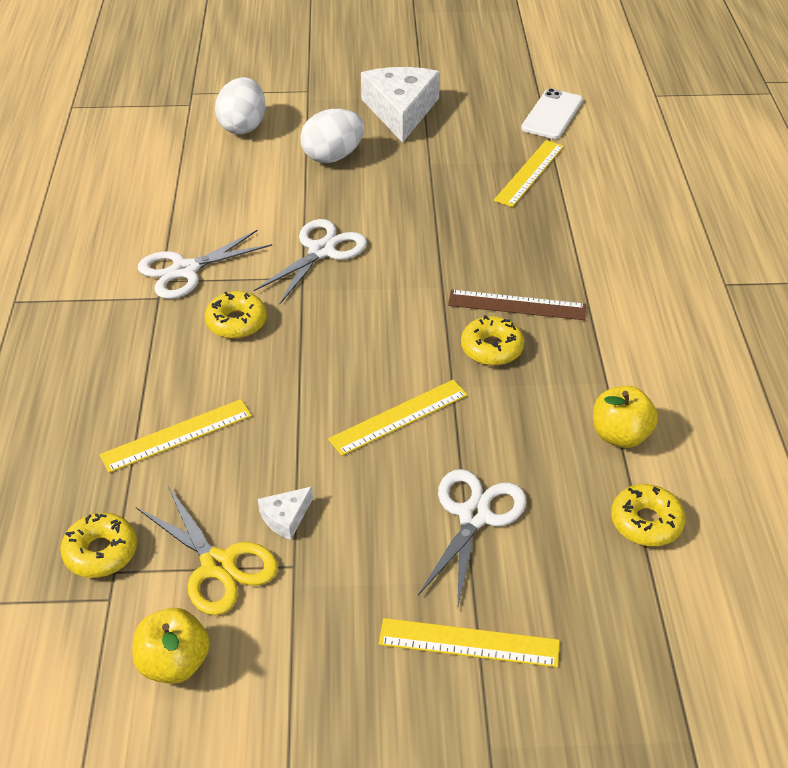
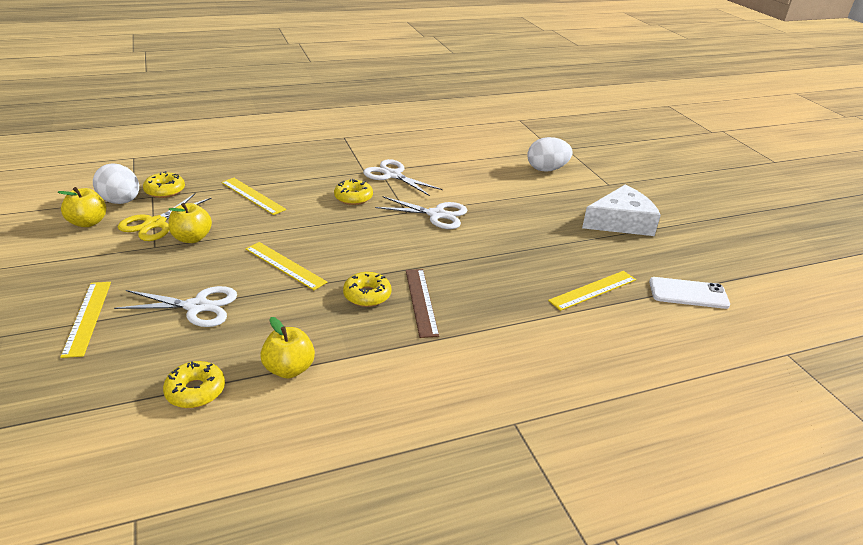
camera: 70 degrees right, 10 degrees down
(285, 517) = (192, 238): white cheese -> yellow apple
(333, 156) = (541, 204): white egg -> white egg (121, 201)
(530, 173) = (593, 290): yellow ruler -> yellow ruler turned 45 degrees counterclockwise

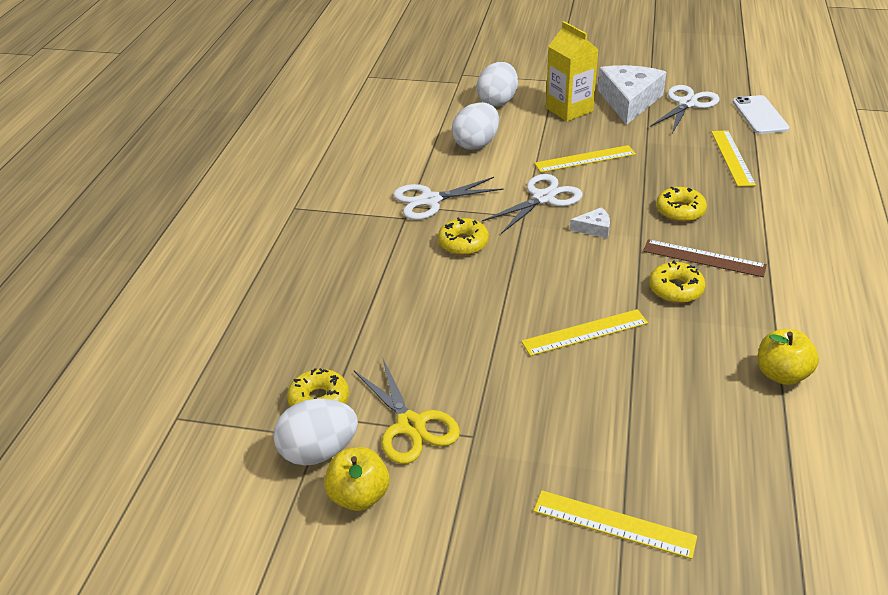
camera: 55 degrees left, 5 degrees up
(192, 238) = (474, 397): yellow apple -> none
(195, 391) = (795, 450): yellow donut -> yellow donut (680, 211)
(197, 307) = (637, 421): white scissors -> white scissors (687, 104)
(252, 196) = (398, 321): yellow ruler -> yellow ruler (585, 159)
(417, 243) = (594, 228): none -> white cheese
(479, 174) = (476, 144): none -> white egg
(572, 199) = (569, 110): none -> yellow carton
(688, 293) = (760, 115): white phone -> white phone turned 45 degrees counterclockwise

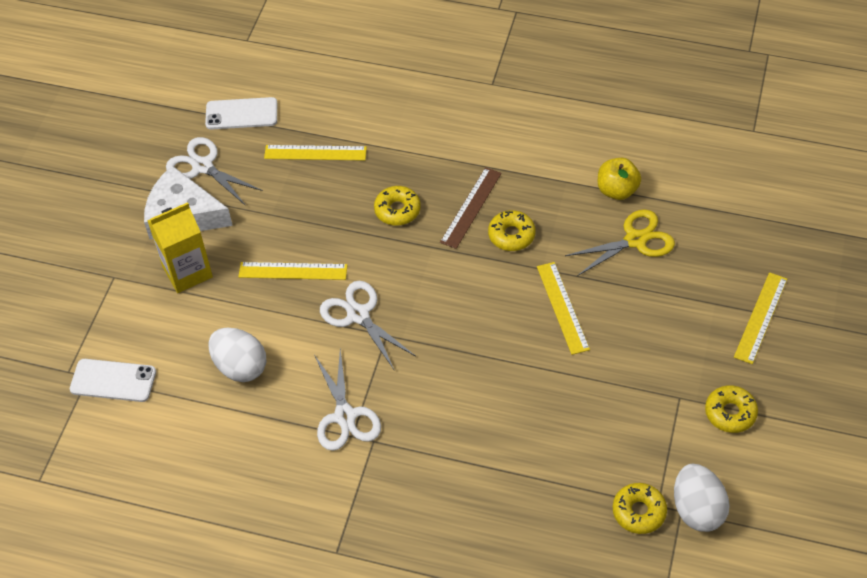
camera: 85 degrees left, 15 degrees up
(359, 496) = (742, 478): yellow apple -> none
(410, 425) = (668, 441): yellow scissors -> yellow scissors (635, 240)
(455, 92) = (113, 381): none -> white phone
(463, 243) = (425, 390): yellow donut -> yellow donut (730, 413)
(497, 101) = (149, 338): white egg -> none
(585, 159) = (293, 271): yellow ruler -> yellow ruler turned 75 degrees counterclockwise
(594, 228) = (415, 280): white cheese -> none

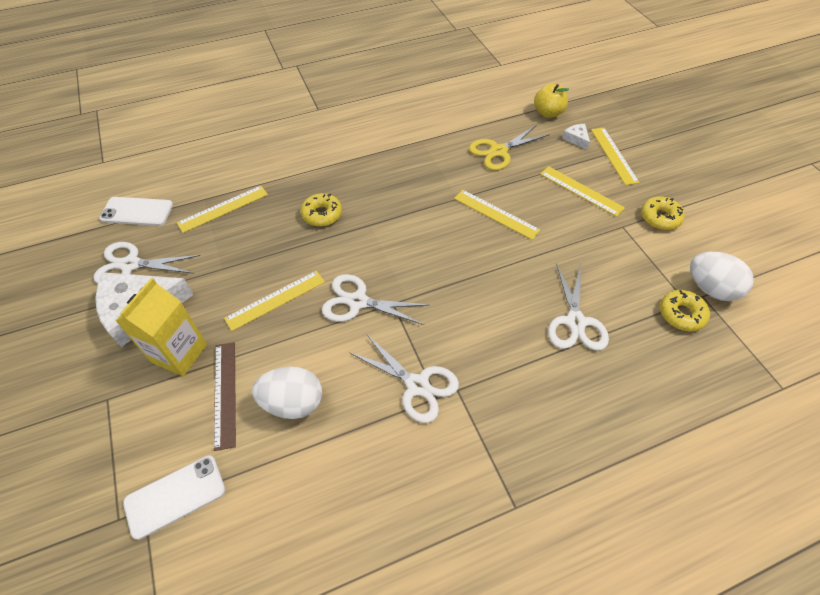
camera: 40 degrees left, 0 degrees up
(241, 114) = (137, 211): white phone -> white phone turned 45 degrees clockwise
(470, 207) = (373, 186): brown ruler -> brown ruler (225, 393)
(511, 235) = (418, 188): yellow donut -> none
(530, 453) = (575, 322): none -> white scissors
(617, 190) = (458, 130): yellow apple -> yellow apple (548, 113)
(635, 240) = (498, 151): yellow scissors -> yellow scissors turned 150 degrees counterclockwise
(677, 335) = (581, 191): none -> yellow ruler
(739, 274) = (576, 139): none -> white cheese

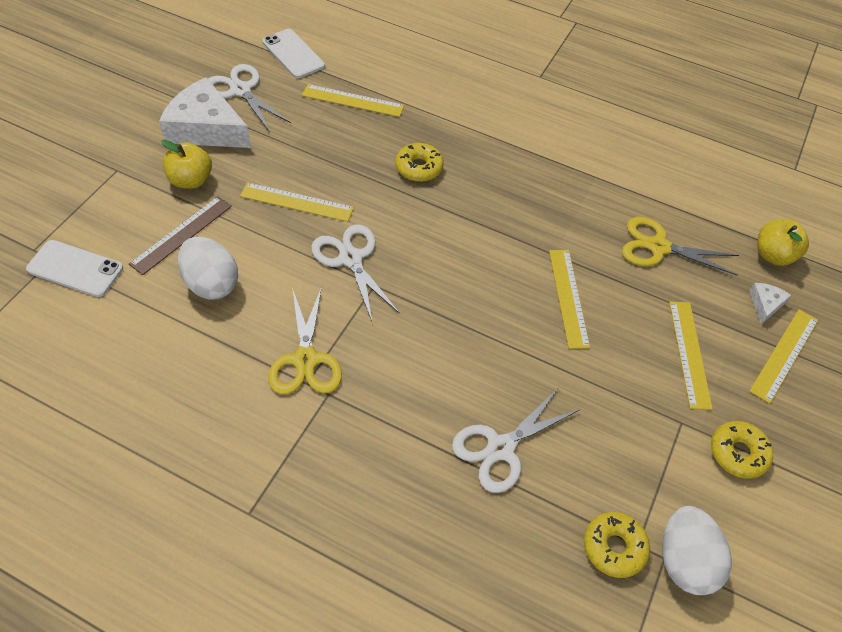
camera: 45 degrees right, 0 degrees up
(179, 353) = (191, 180): yellow carton -> yellow apple
(417, 385) = (305, 360): white scissors -> yellow scissors

